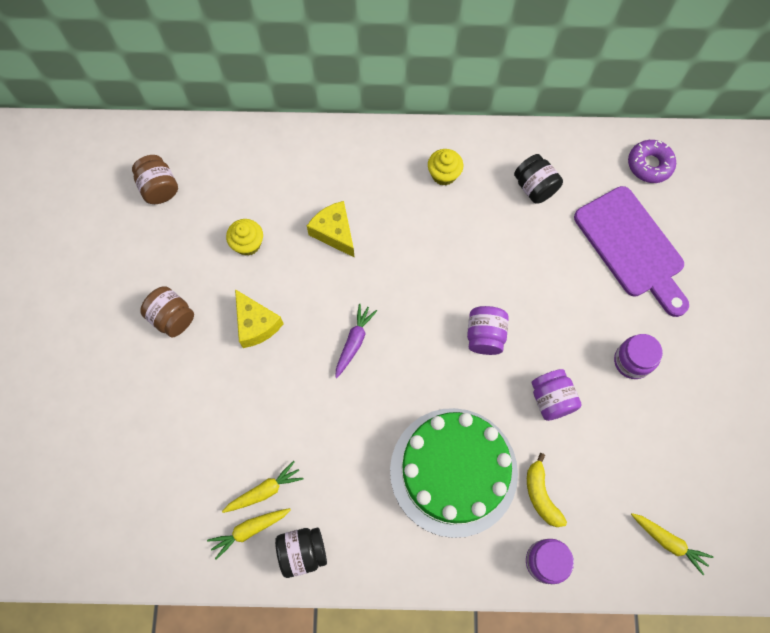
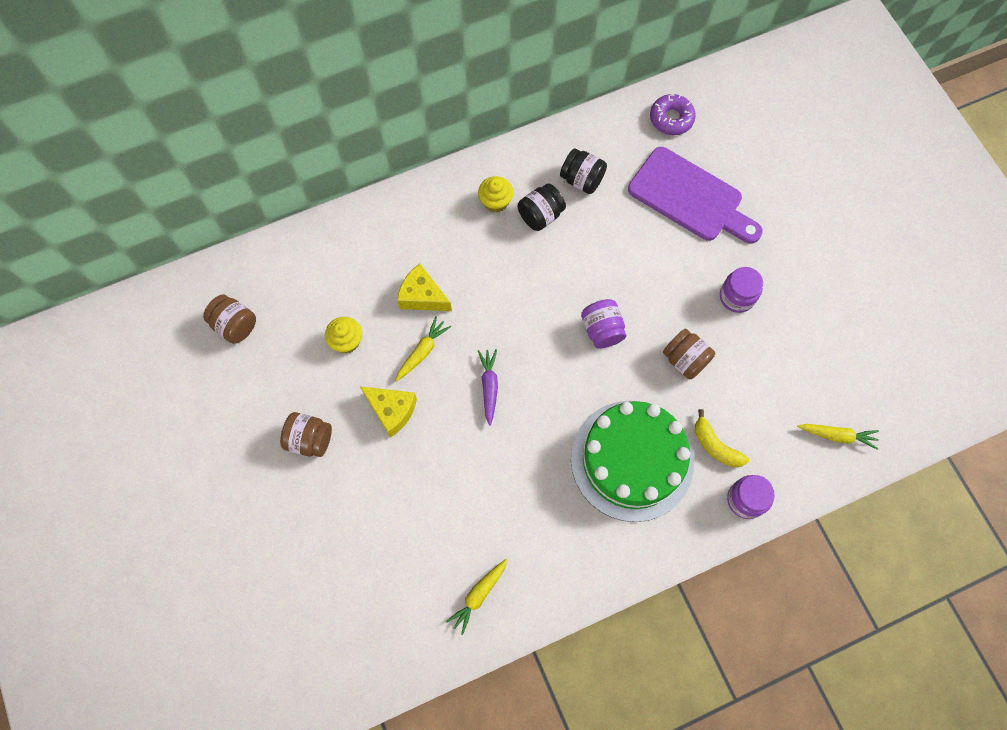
camera: 25 degrees left, 0 degrees up
(264, 490) = (474, 555): yellow carrot -> yellow carrot (422, 352)
(302, 552) = (535, 591): black jar -> black jar (540, 215)
(551, 399) = (685, 360): purple jar -> brown jar

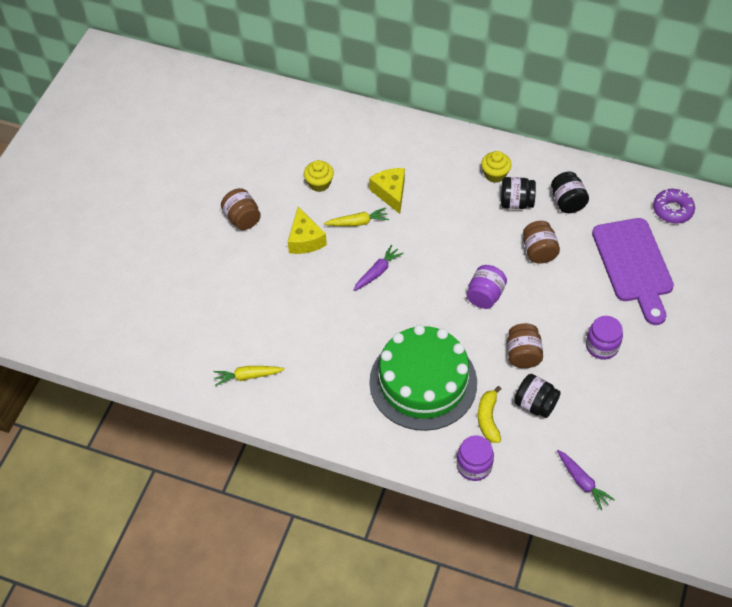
camera: 45 degrees right, 15 degrees down
(235, 325) = (265, 129): brown jar -> brown jar (539, 251)
(737, 398) = (535, 404): none -> black jar
(837, 436) = (582, 482): yellow carrot -> purple carrot

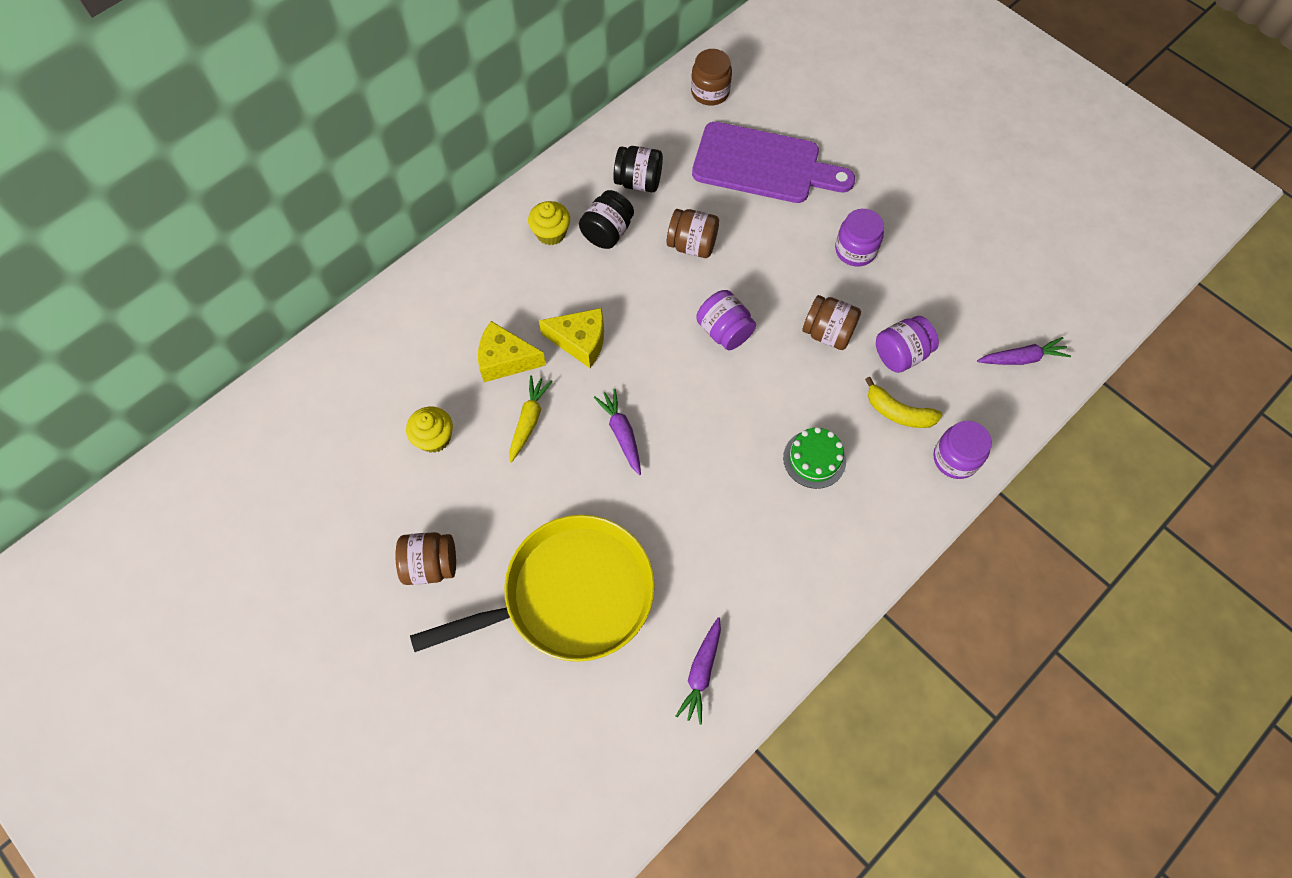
camera: 65 degrees left, 10 degrees up
(248, 376) = (701, 672): yellow carrot -> purple carrot
(260, 291) = (571, 595): none -> yellow pan
(305, 240) = (518, 498): yellow cheese -> yellow cheese (580, 341)
(423, 382) = (814, 459): green cake -> green cake, size x0.43
(535, 404) = (901, 354): black jar -> purple jar
(672, 210) = (710, 92): purple donut -> brown jar

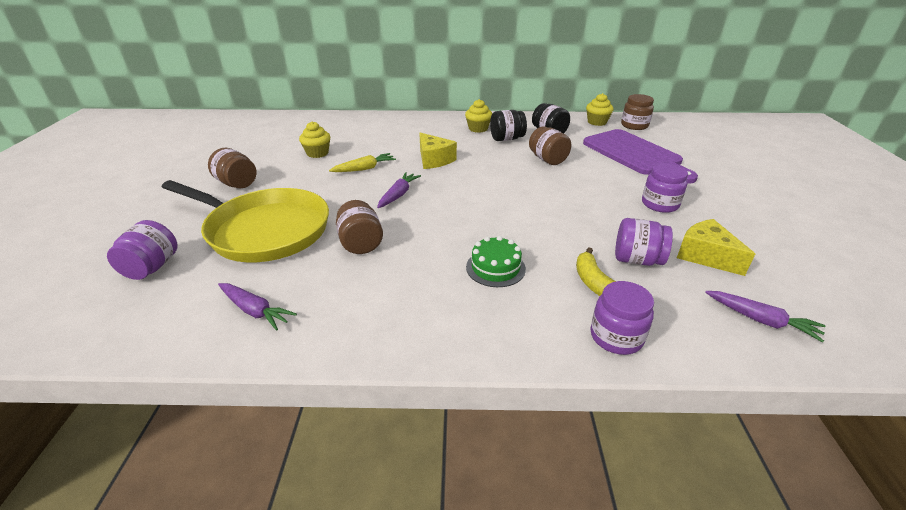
camera: 45 degrees right, 30 degrees down
(505, 360) = (390, 149): yellow cheese -> yellow cheese (705, 256)
(664, 113) = (597, 122): none -> yellow cupcake
(701, 672) = (255, 311): purple carrot -> purple carrot turned 120 degrees counterclockwise
(724, 331) = (519, 192): purple jar -> purple jar (152, 267)
(828, 333) = (589, 224): brown jar -> brown jar (360, 243)

